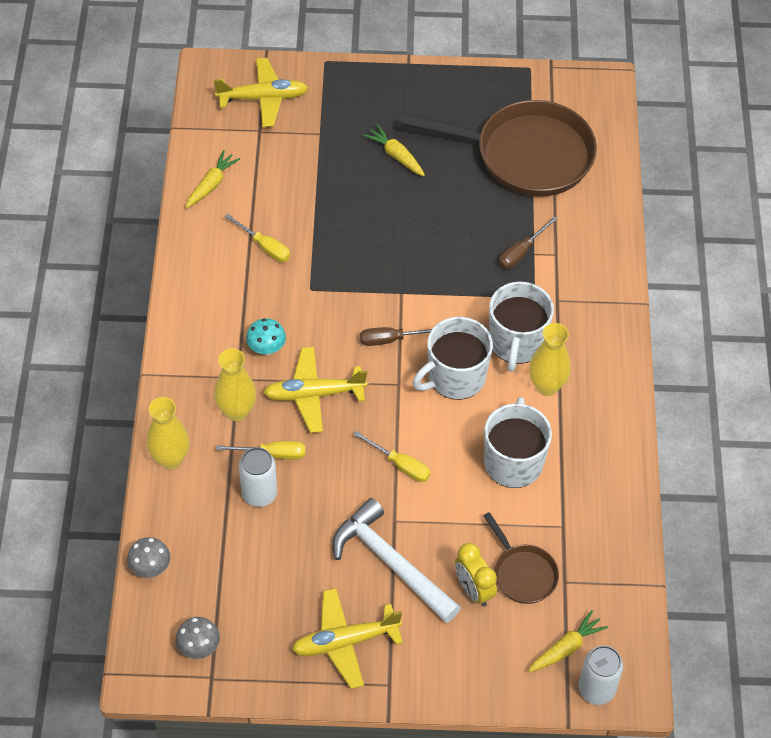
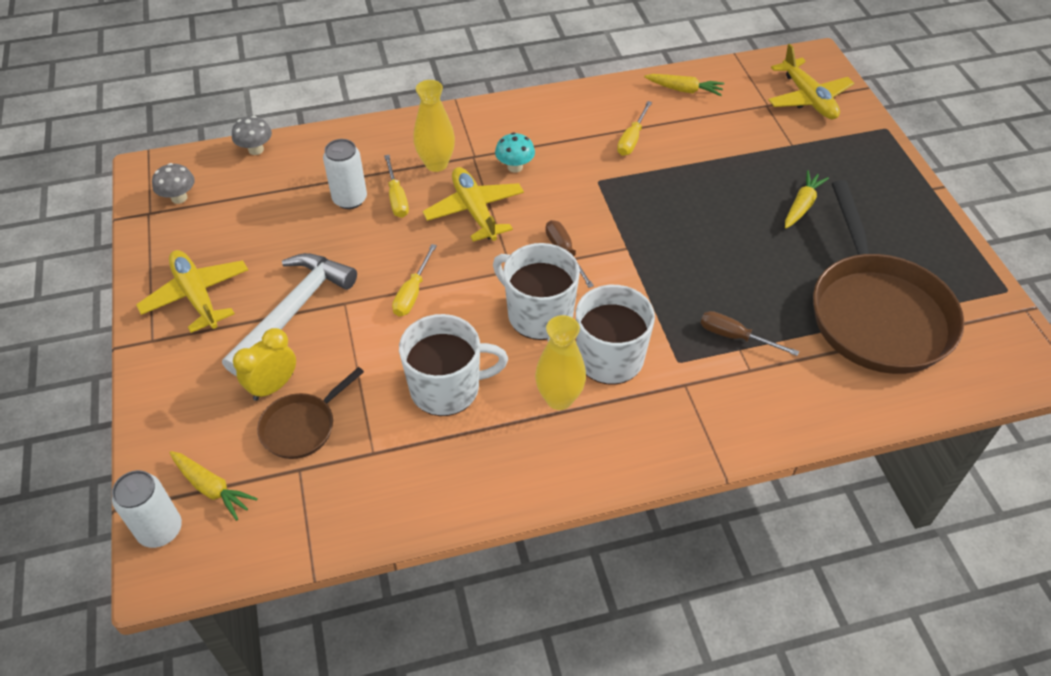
camera: 75 degrees right, 5 degrees down
(170, 459) = (371, 135): yellow vase -> none

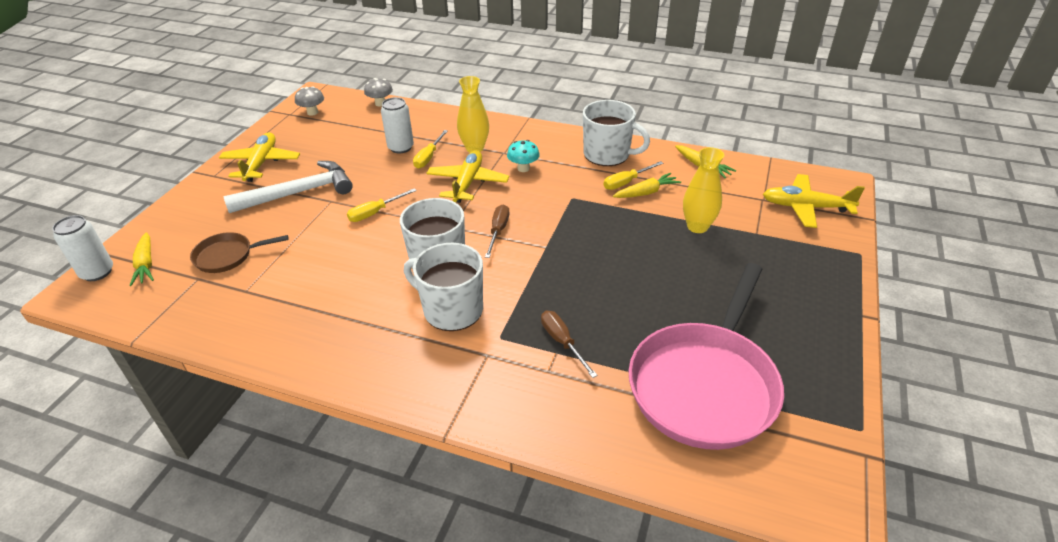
camera: 35 degrees right, 10 degrees down
(273, 386) = (240, 227): yellow clock -> none
(447, 388) = (330, 276): white mug -> white mug (607, 154)
(559, 398) = (390, 318): yellow vase -> yellow vase (697, 226)
(802, 205) = (719, 277): yellow carrot -> yellow carrot (646, 192)
(808, 98) = (805, 207): yellow plane -> yellow plane turned 90 degrees clockwise
(877, 313) = (705, 384): brown pan -> pink pan

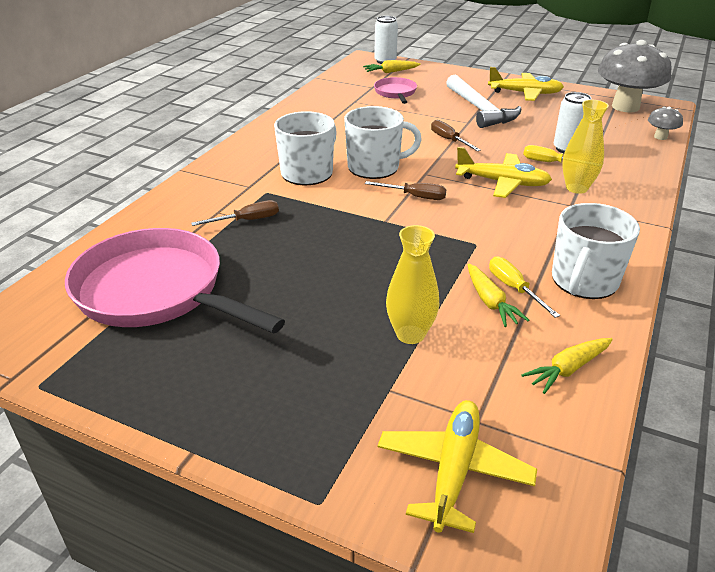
camera: 95 degrees right, 5 degrees down
(228, 256) = (395, 93): brown pan -> pink pan
(312, 112) = (625, 107): grey mushroom -> grey mushroom, size x2.27
(375, 213) = (449, 140): yellow screwdriver -> brown screwdriver
(523, 168) = (537, 216): turquoise mushroom -> none

